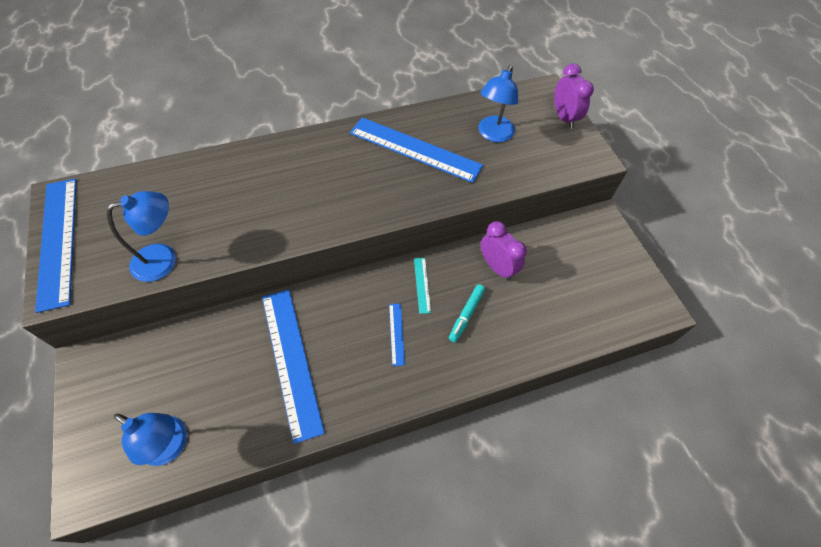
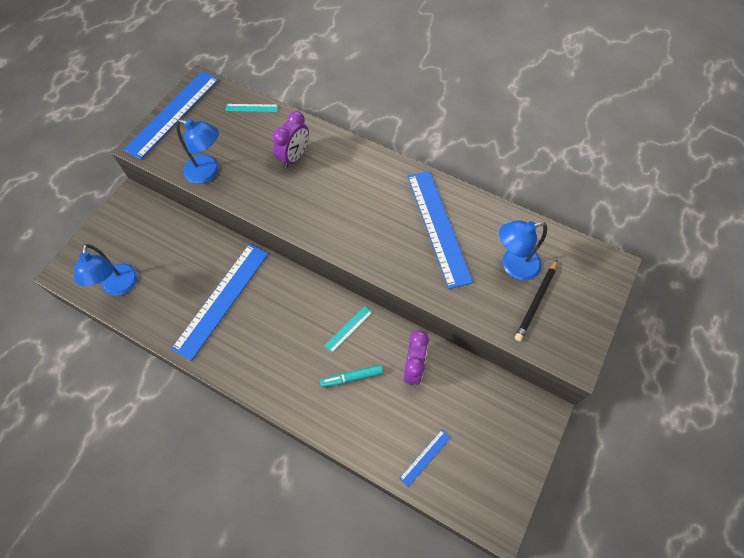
camera: 50 degrees right, 5 degrees up
(143, 179) = (251, 108): none -> turquoise ruler
(396, 334) = (295, 344): blue ruler -> blue ruler (425, 457)
(533, 145) = (536, 301): none -> black pencil
(564, 118) = (594, 302): purple clock -> purple clock (294, 157)

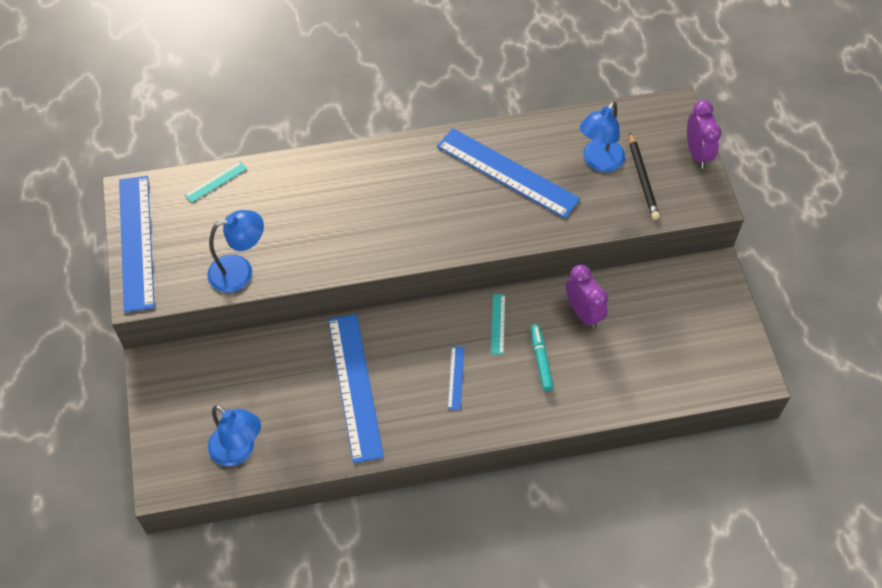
camera: 40 degrees left, 5 degrees down
(294, 157) = (312, 200): purple clock -> purple clock (697, 153)
(352, 377) = (541, 360): turquoise marker -> turquoise marker turned 135 degrees clockwise
(425, 457) = (658, 374): blue ruler -> blue ruler (455, 377)

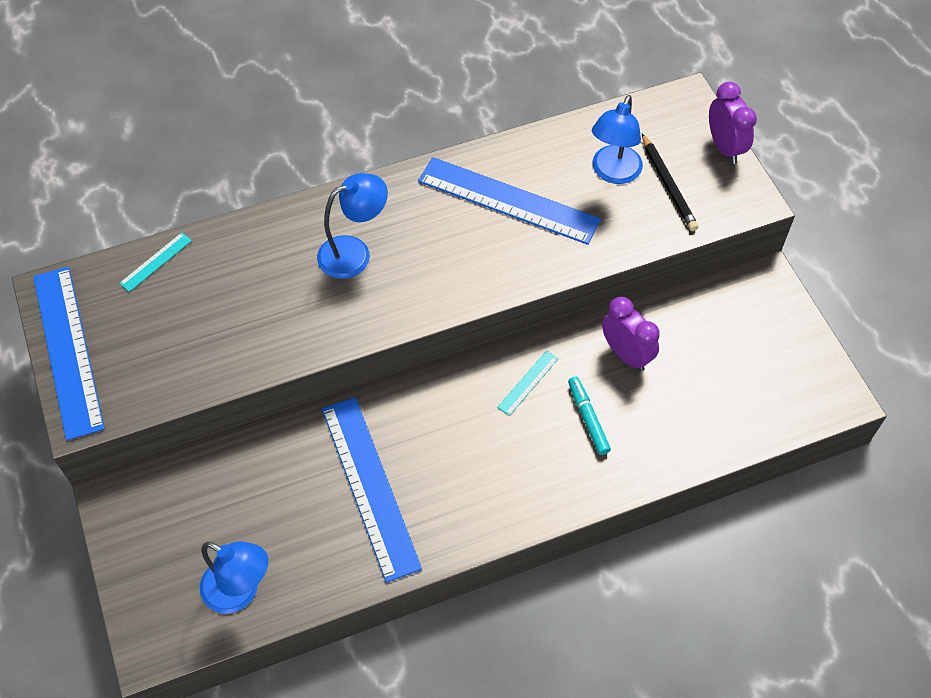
camera: 10 degrees left, 0 degrees up
(240, 271) = (205, 367): blue lamp -> blue lamp (354, 253)
(455, 377) = (490, 456): blue ruler -> none
(498, 324) = (528, 383): turquoise ruler -> turquoise ruler turned 45 degrees clockwise

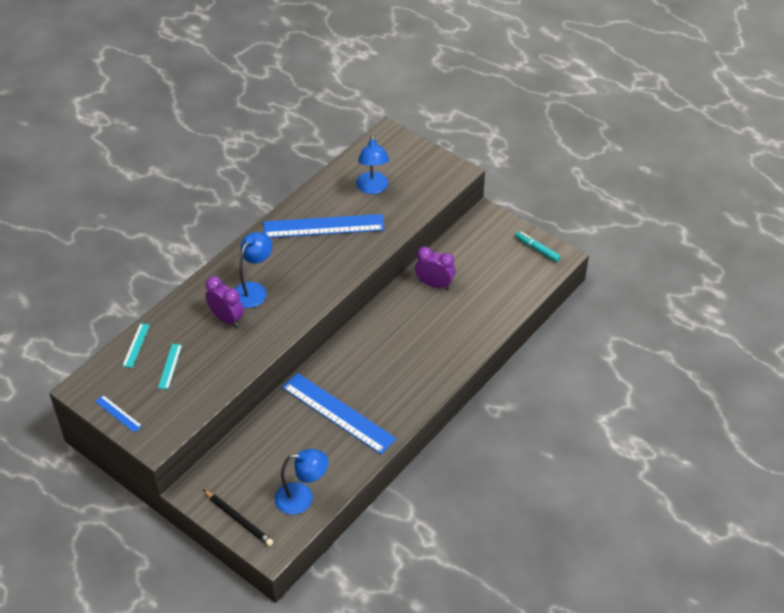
camera: 30 degrees left, 10 degrees down
(68, 350) = (118, 413): blue ruler -> blue ruler, size x0.43
(528, 383) = (390, 322): turquoise ruler -> turquoise ruler (170, 366)
(588, 419) = (435, 325): turquoise marker -> turquoise marker (537, 249)
(668, 185) = (407, 182): black pencil -> black pencil (239, 519)
(724, 147) = (425, 150): purple clock -> purple clock (226, 318)

